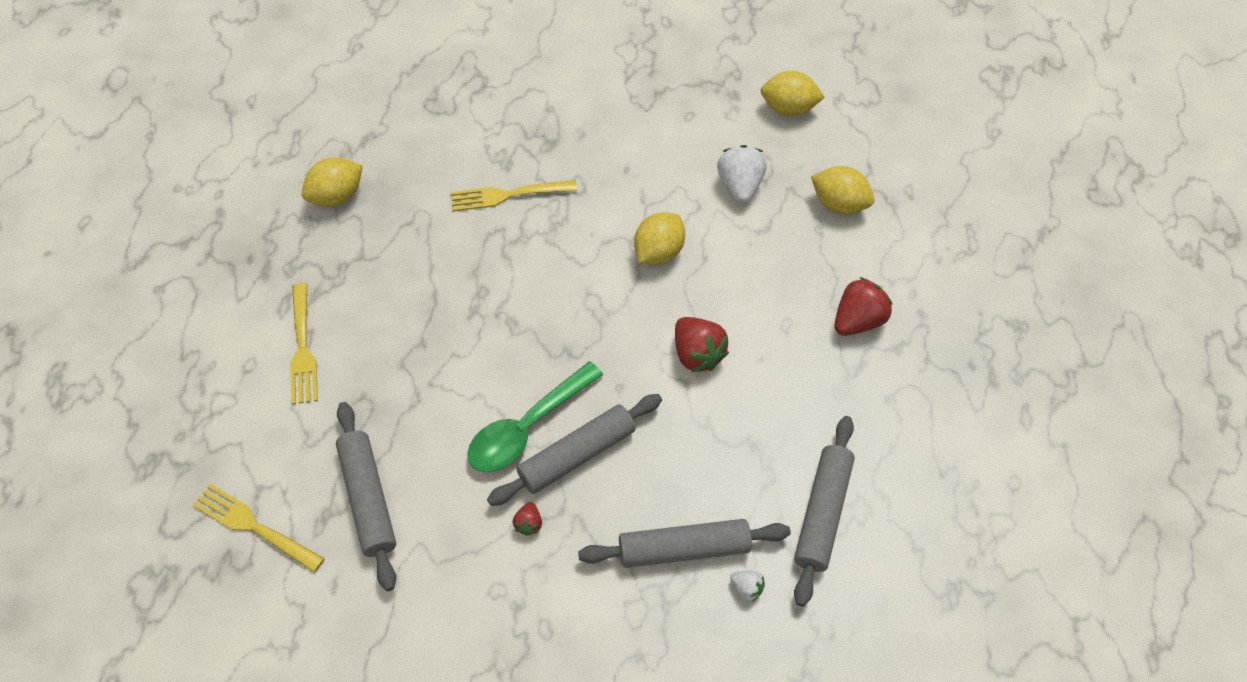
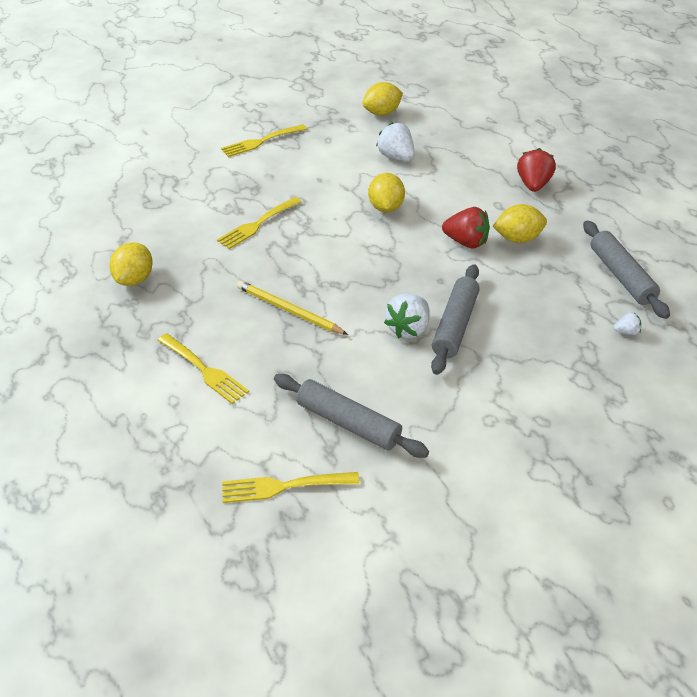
camera: 35 degrees left, 15 degrees down
(437, 327) = (288, 310): none -> yellow pencil
(527, 427) = (408, 329): green spoon -> white strawberry
(528, 523) = (467, 375): red strawberry -> none
(615, 78) = (261, 141): none -> yellow fork
(683, 548) = (570, 334): grey rolling pin -> none
(838, 204) = (461, 141): yellow lemon -> yellow lemon (517, 239)

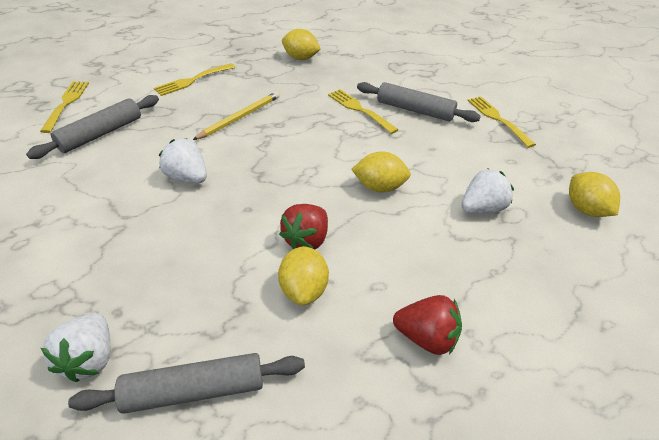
camera: 95 degrees right, 0 degrees up
(455, 325) = (176, 208): grey rolling pin -> grey rolling pin (415, 110)
(626, 332) = (89, 359): white strawberry -> white strawberry, size x1.99

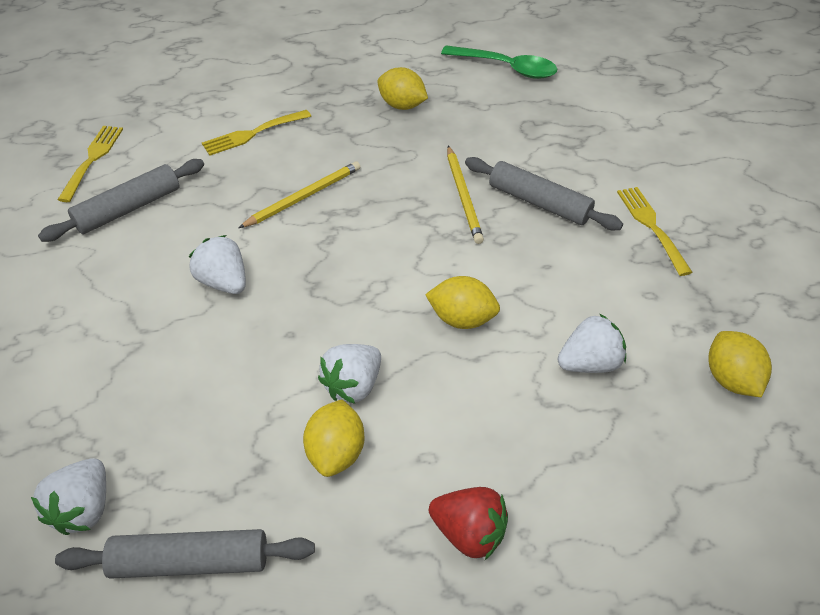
camera: 10 degrees right, 5 degrees up
(306, 240) = (353, 385): red strawberry -> white strawberry
(359, 110) = (463, 196): yellow fork -> yellow pencil
(369, 33) = (506, 68): none -> green spoon

